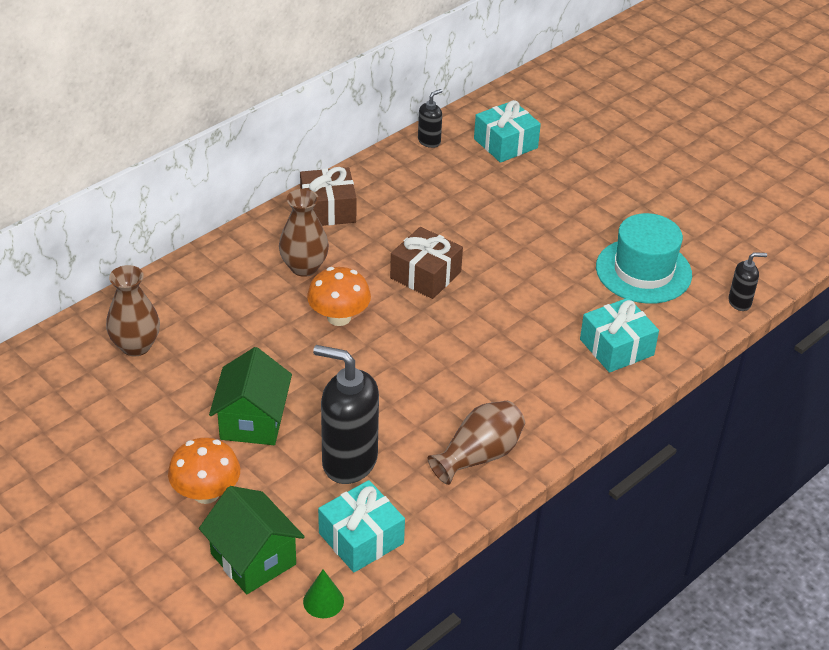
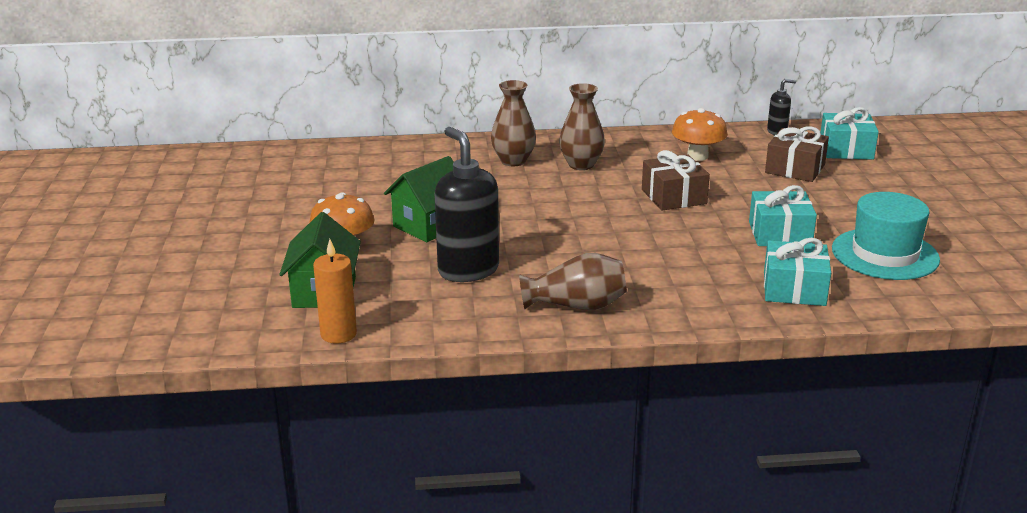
camera: 40 degrees right, 15 degrees down
(136, 346) = (406, 165): brown vase -> brown vase (513, 161)
(323, 601) = (338, 334): green cone -> orange candle
(328, 209) = (642, 143): brown gift -> brown gift (795, 169)
(339, 317) = (571, 196): orange mushroom -> orange mushroom (697, 156)
(361, 538) = (416, 313): turquoise gift -> turquoise gift (780, 234)
(740, 302) = (966, 304): black soap dispenser -> none

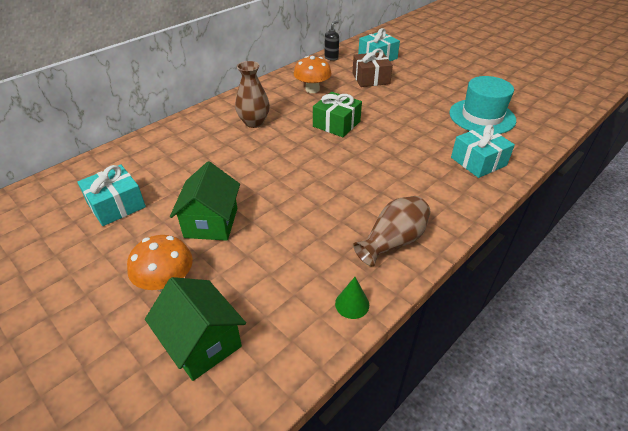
camera: 40 degrees left, 15 degrees up
(338, 334) = (267, 384): orange candle -> none
(468, 270) = (288, 250): black soap dispenser -> none
(471, 325) = (352, 304): none -> green cone
(513, 161) = (206, 137): brown vase -> none
(674, 197) = (336, 124): brown gift -> green gift
(780, 234) = (421, 126): turquoise gift -> turquoise gift (116, 205)

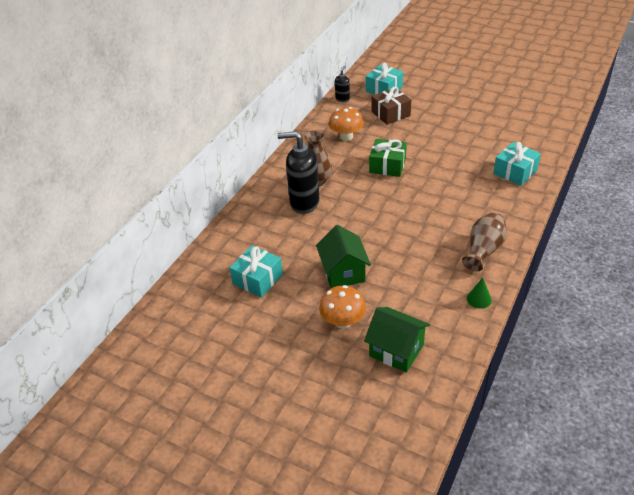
camera: 15 degrees left, 0 degrees up
(225, 140) = (304, 203): none -> black soap dispenser
(482, 116) = (500, 130): turquoise hat -> none

